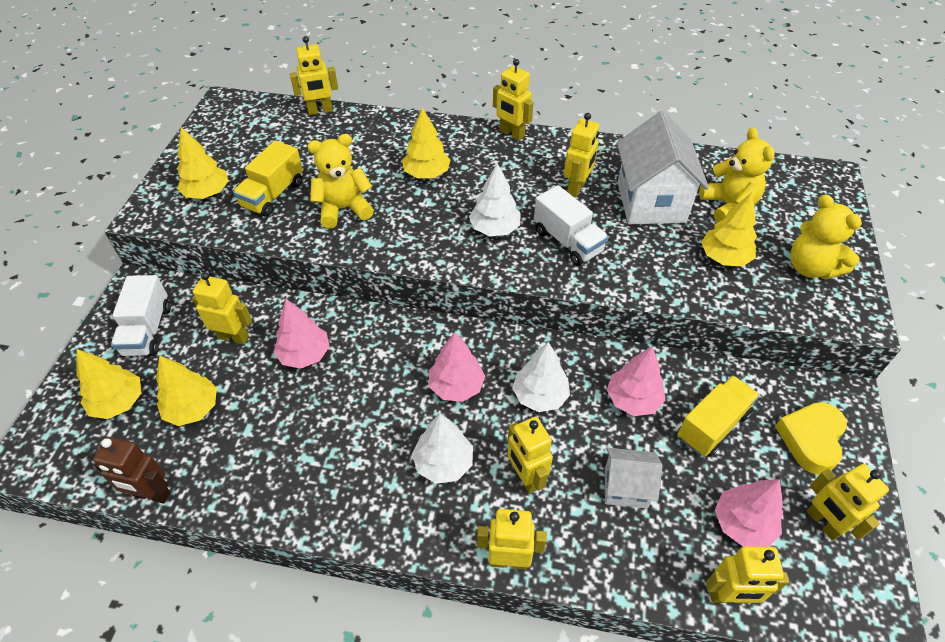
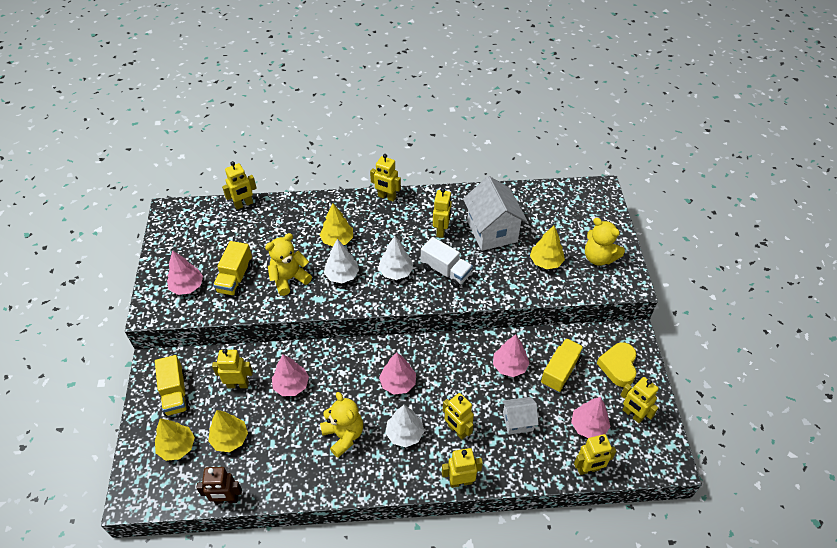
camera: 15 degrees left, 0 degrees up
(147, 330) = (175, 393): white truck -> yellow truck
(207, 193) = (187, 286): yellow tree -> pink tree
(540, 395) = (452, 377): white tree -> white tree (342, 275)
(728, 206) = (541, 224): yellow teddy bear -> yellow teddy bear (343, 435)

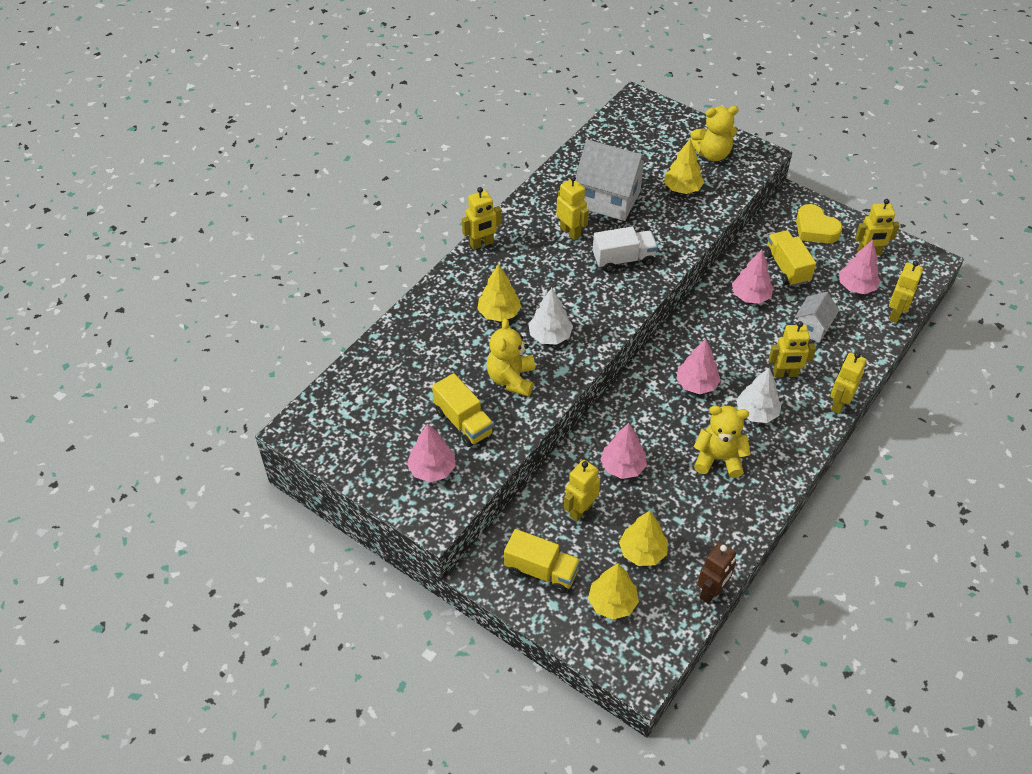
camera: 50 degrees left, 0 degrees up
(244, 204) = (362, 359): yellow robot -> none
(396, 272) = (587, 294): white tree -> none

